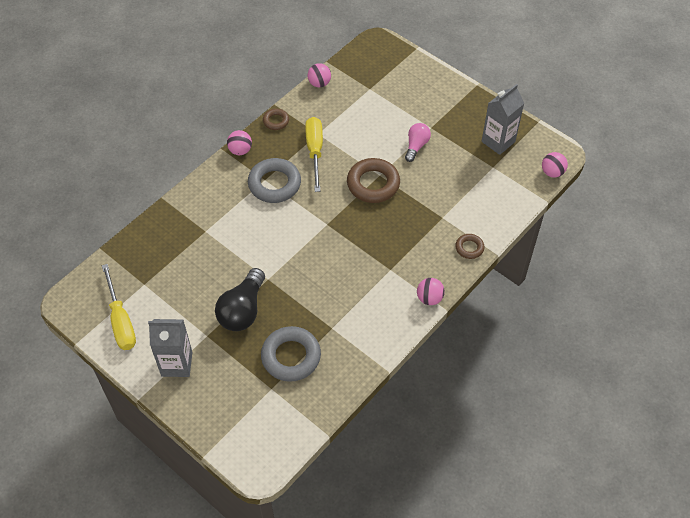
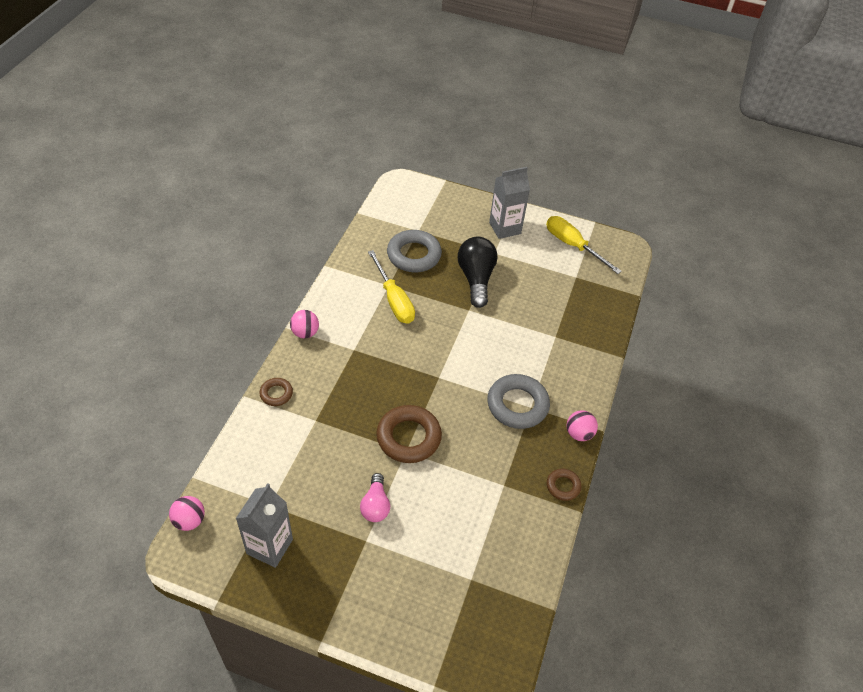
camera: 155 degrees right, 5 degrees down
(315, 151) = (494, 459): yellow screwdriver -> yellow screwdriver (394, 300)
(319, 83) = (542, 564): pink ball -> none

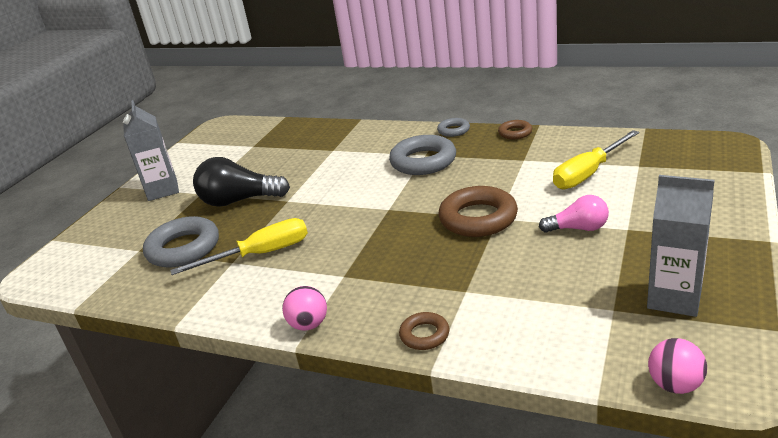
camera: 80 degrees left, 20 degrees down
(573, 245) = (207, 150): yellow screwdriver -> yellow screwdriver (588, 173)
(579, 434) = (453, 130): pink ball -> grey ring

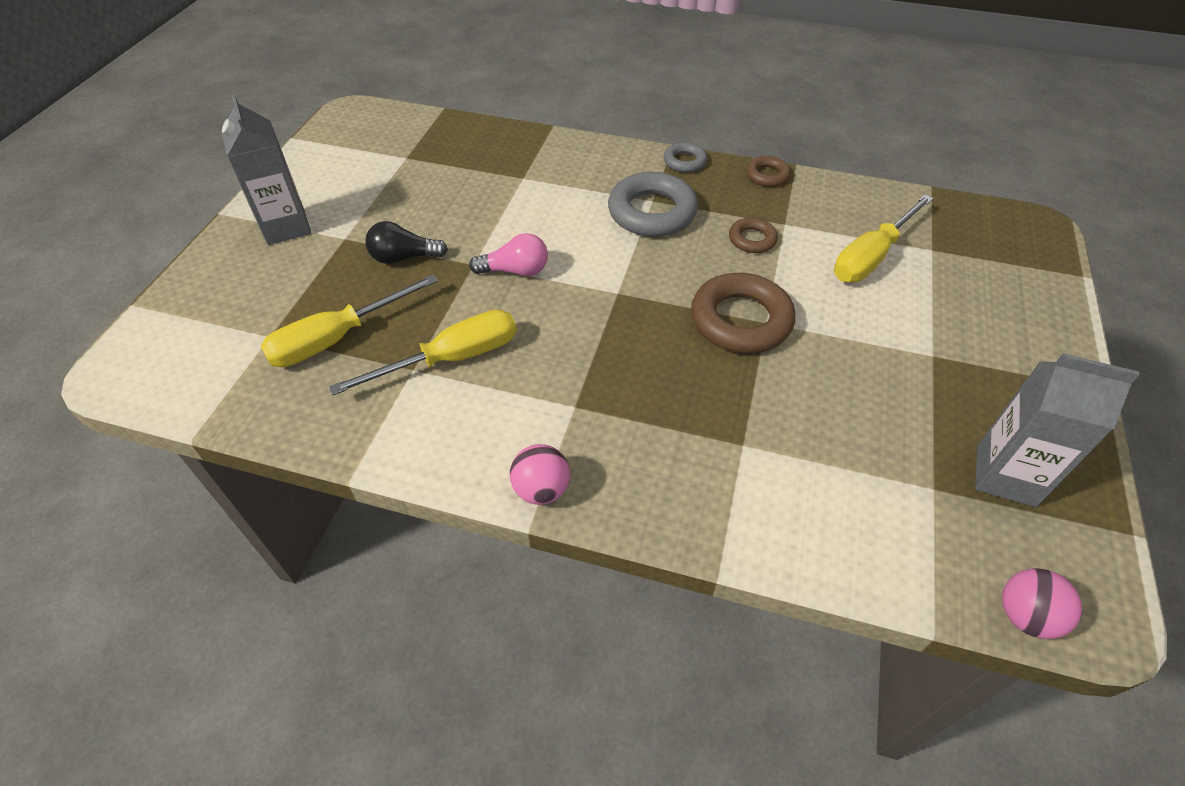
camera: 10 degrees left, 20 degrees up
(183, 248) = (337, 338): grey ring -> yellow screwdriver
(239, 201) = (404, 257): black light bulb -> black light bulb, size x0.61
(424, 335) = (701, 516): brown ring -> brown ring (752, 239)
(578, 228) = (871, 349): pink light bulb -> pink light bulb (515, 271)

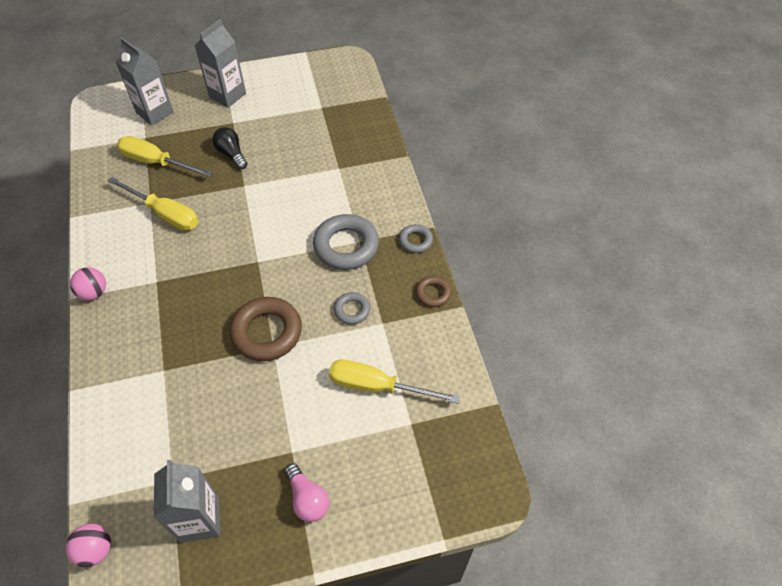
camera: 60 degrees right, 5 degrees up
(229, 310) = (155, 112): none -> grey carton
(515, 271) = (249, 206): pink light bulb -> pink light bulb (307, 499)
(752, 239) = (352, 310): brown ring -> grey ring

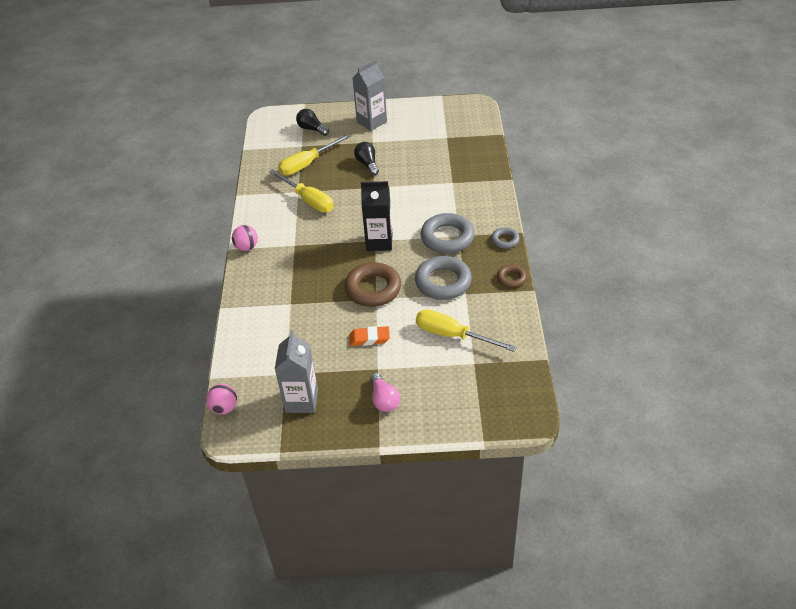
camera: 15 degrees right, 10 degrees down
(155, 112) = (312, 129): grey carton -> black light bulb
(156, 162) = (307, 164): yellow screwdriver -> yellow screwdriver turned 75 degrees counterclockwise
(263, 263) = (379, 242): none -> black carton
(274, 407) = (369, 338): none -> orange eraser
(352, 310) = (443, 282): grey ring -> grey ring, size x1.92

